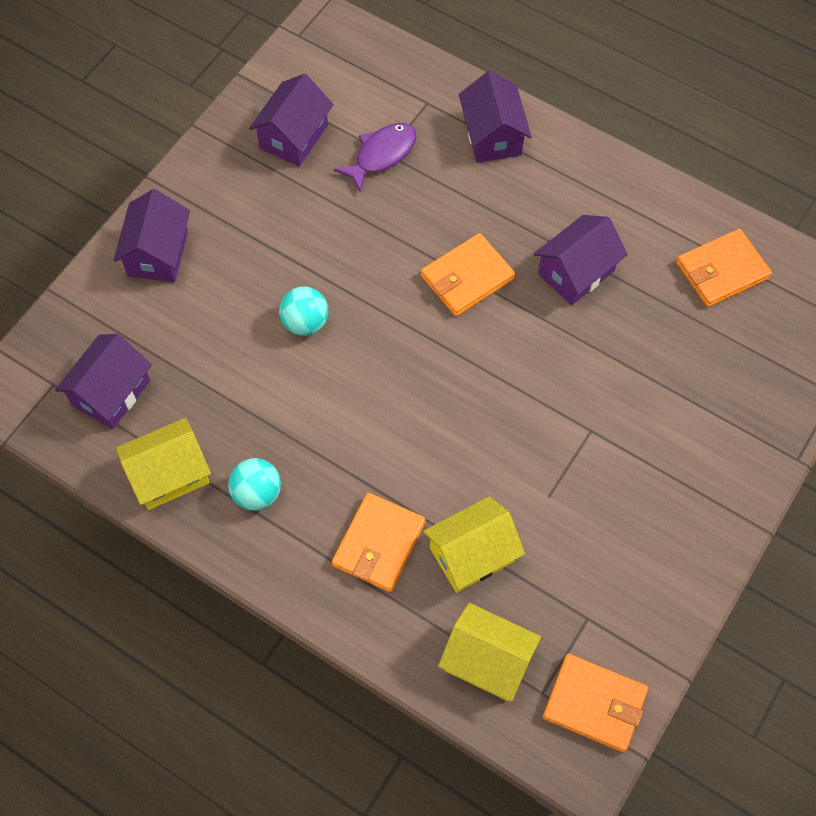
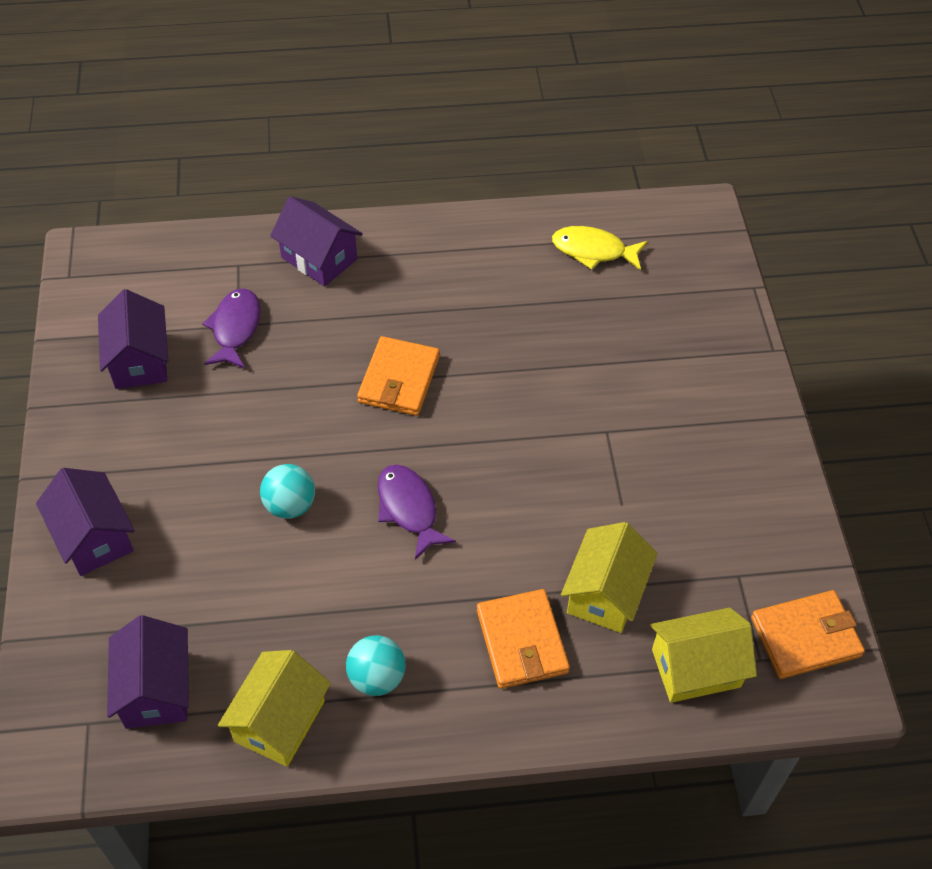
camera: 40 degrees left, 10 degrees down
(386, 385) = (408, 508): none -> purple fish
(576, 272) = (484, 320): purple house -> none
(722, 271) = (593, 251): orange wallet -> yellow fish

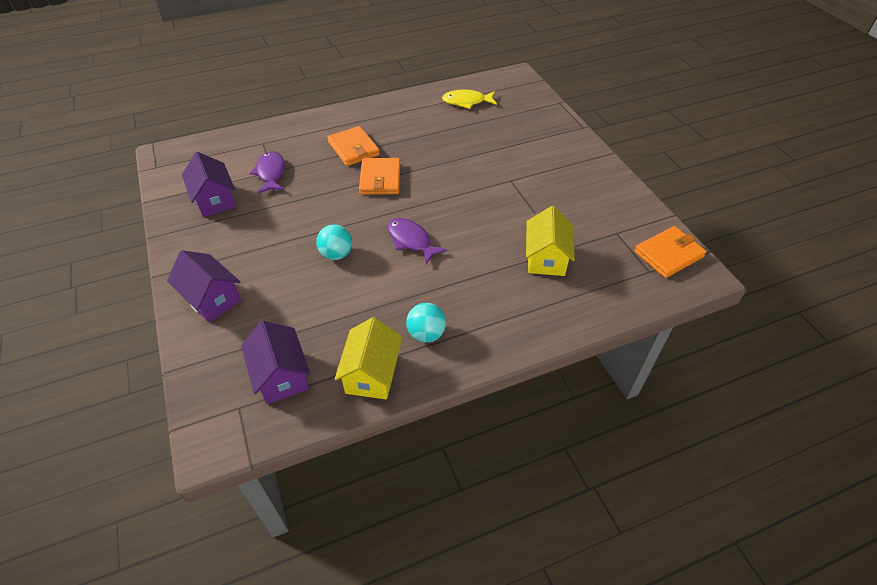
camera: 15 degrees left, 5 degrees down
(319, 258) = (311, 131): purple house -> none
(522, 641) = (508, 293): orange wallet -> orange wallet (353, 148)
(696, 668) = (615, 284): yellow house -> none

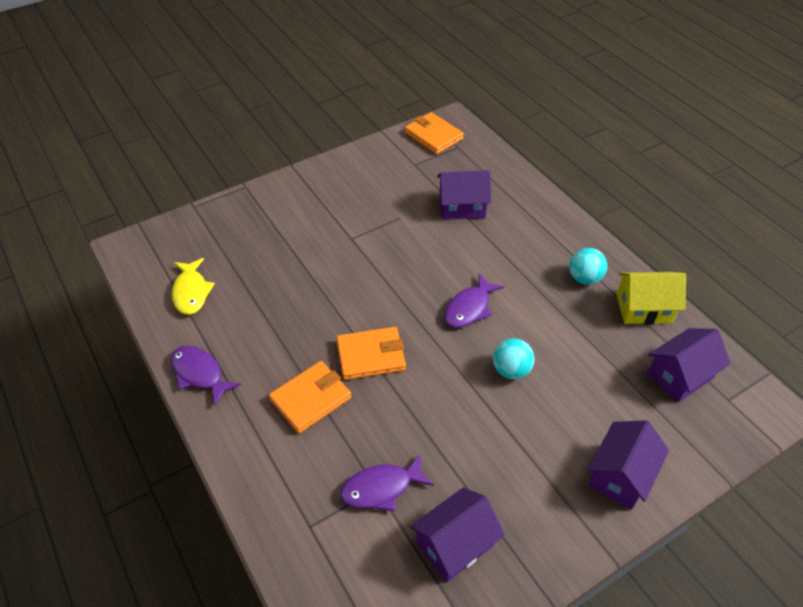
camera: 100 degrees left, 0 degrees up
(392, 105) = (199, 373): none -> purple fish
(546, 258) = (462, 207): yellow house -> purple house

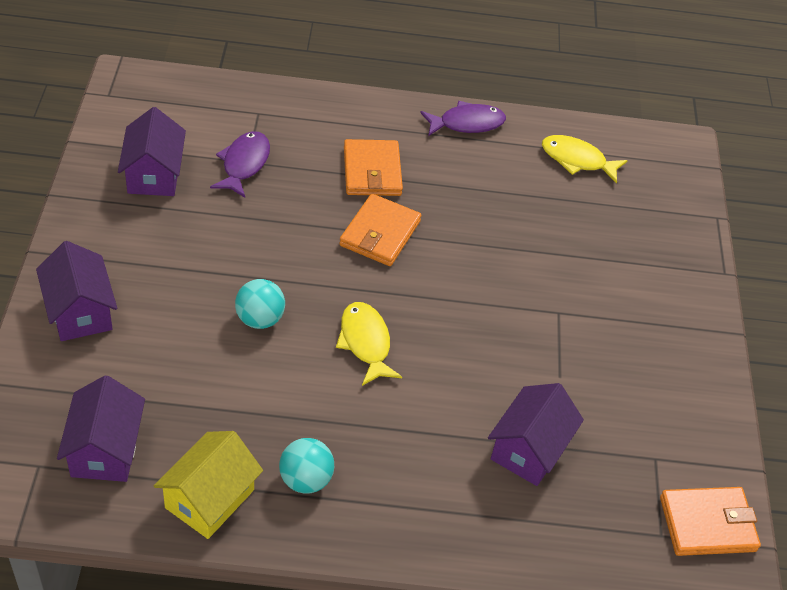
camera: 120 degrees right, 0 degrees up
(469, 308) = (365, 342): purple fish -> yellow fish

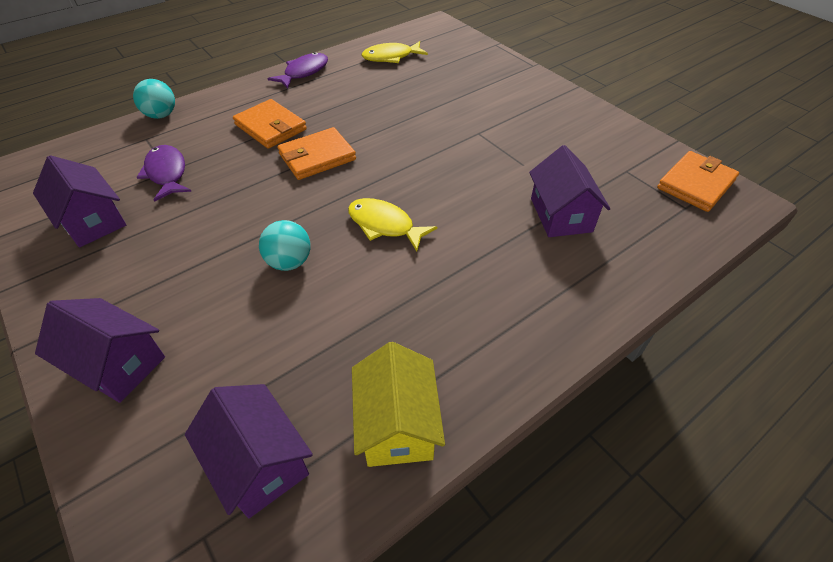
camera: 35 degrees left, 0 degrees up
(305, 479) = (452, 346): turquoise ball -> turquoise ball (161, 115)
(380, 233) = (317, 157): orange wallet -> orange wallet turned 75 degrees clockwise

